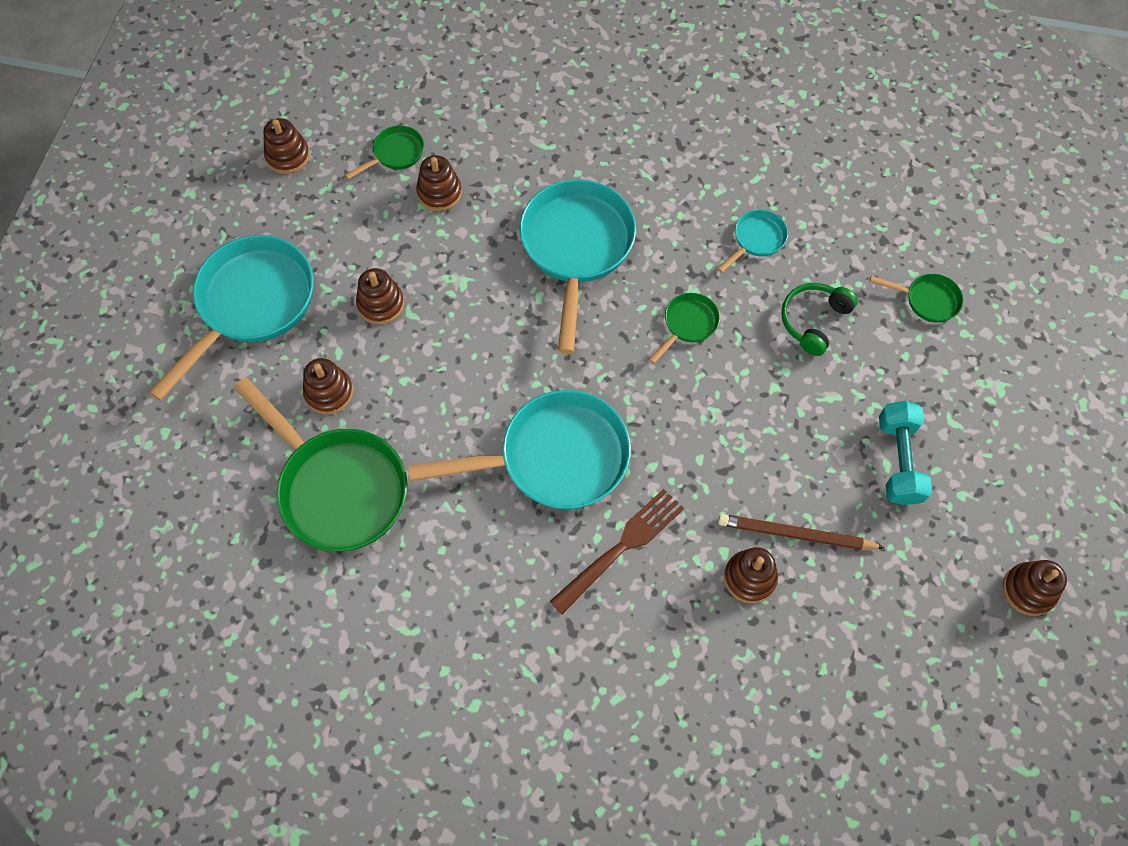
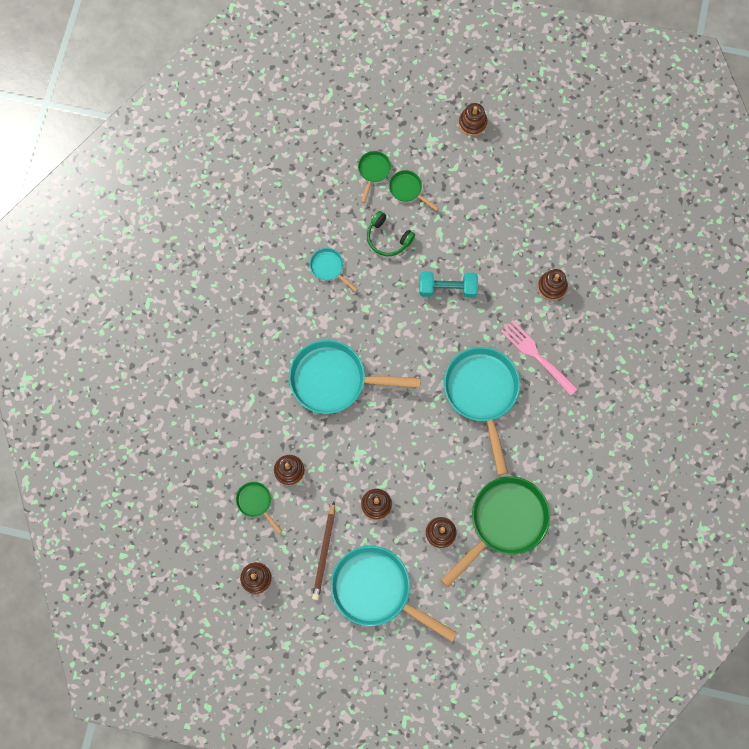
camera: 90 degrees left, 10 degrees up
(621, 547) = (536, 356): brown fork -> pink fork
(688, 325) = (391, 312): green pan -> green pan (407, 189)
(796, 534) = (525, 260): brown pencil -> brown pencil (324, 552)
(898, 460) = (479, 200): turquoise dumbbell -> turquoise dumbbell (447, 288)
(1028, 590) = (553, 143): brown stacking toy -> brown stacking toy (472, 123)

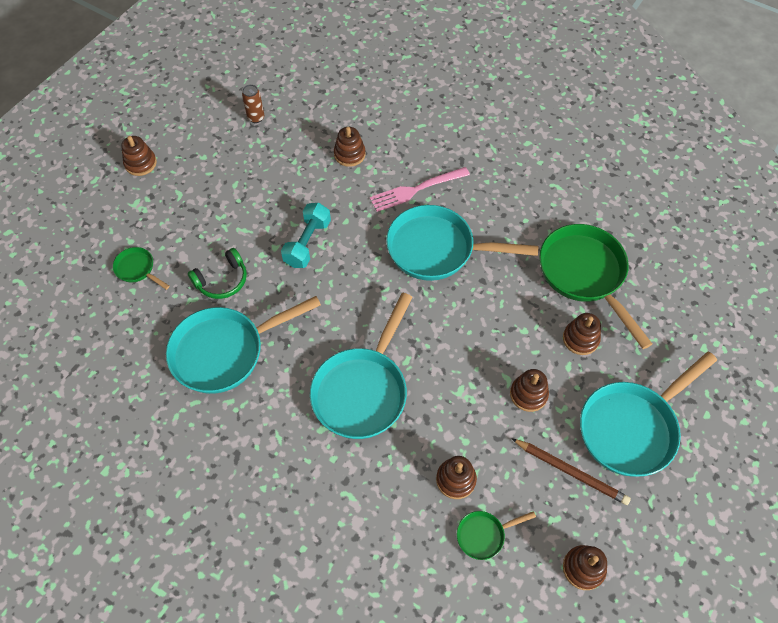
camera: 70 degrees left, 15 degrees down
(329, 268) = (225, 351): turquoise pan -> turquoise pan, size x2.19
(407, 189) = (178, 244): green pan -> none
(559, 192) = (256, 118): none -> brown can

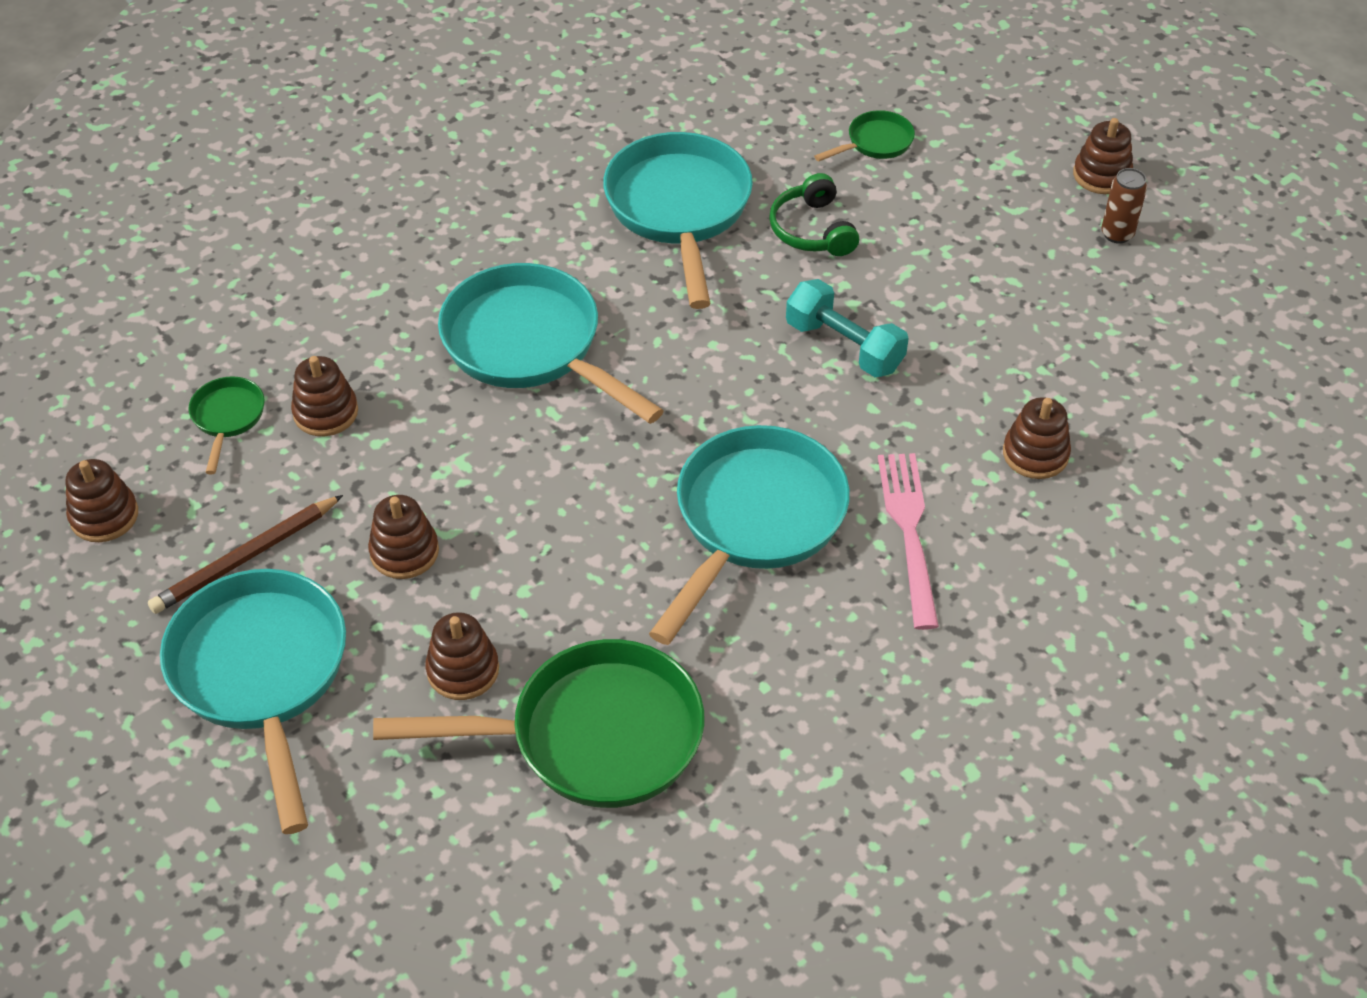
camera: 110 degrees right, 10 degrees down
(256, 118) = (1174, 339): brown can -> brown can (1117, 234)

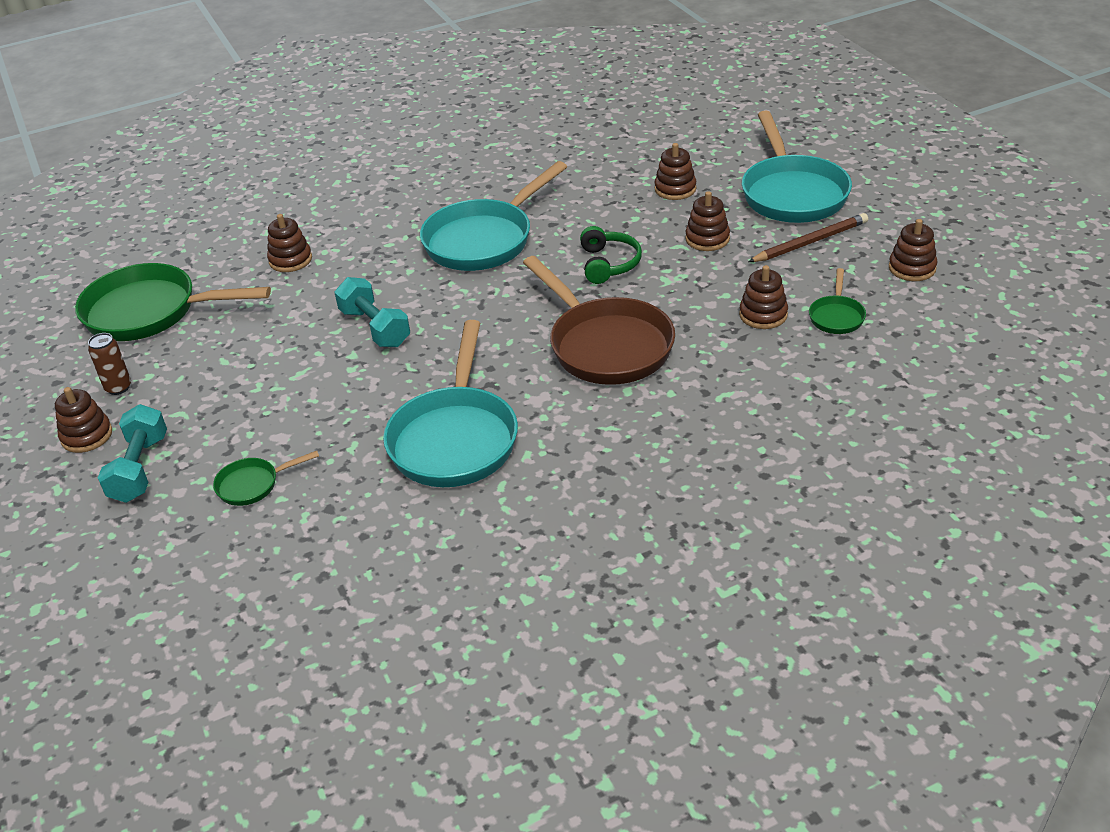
camera: 165 degrees left, 10 degrees down
(530, 346) = (606, 345): turquoise pan -> brown pan
(591, 736) = (608, 163): green pan -> green pan (150, 312)
(812, 230) = (352, 412): green headphones -> green headphones (609, 264)
(909, 532) = (393, 229): pink fork -> none
(1010, 147) = (140, 469): none -> turquoise dumbbell

